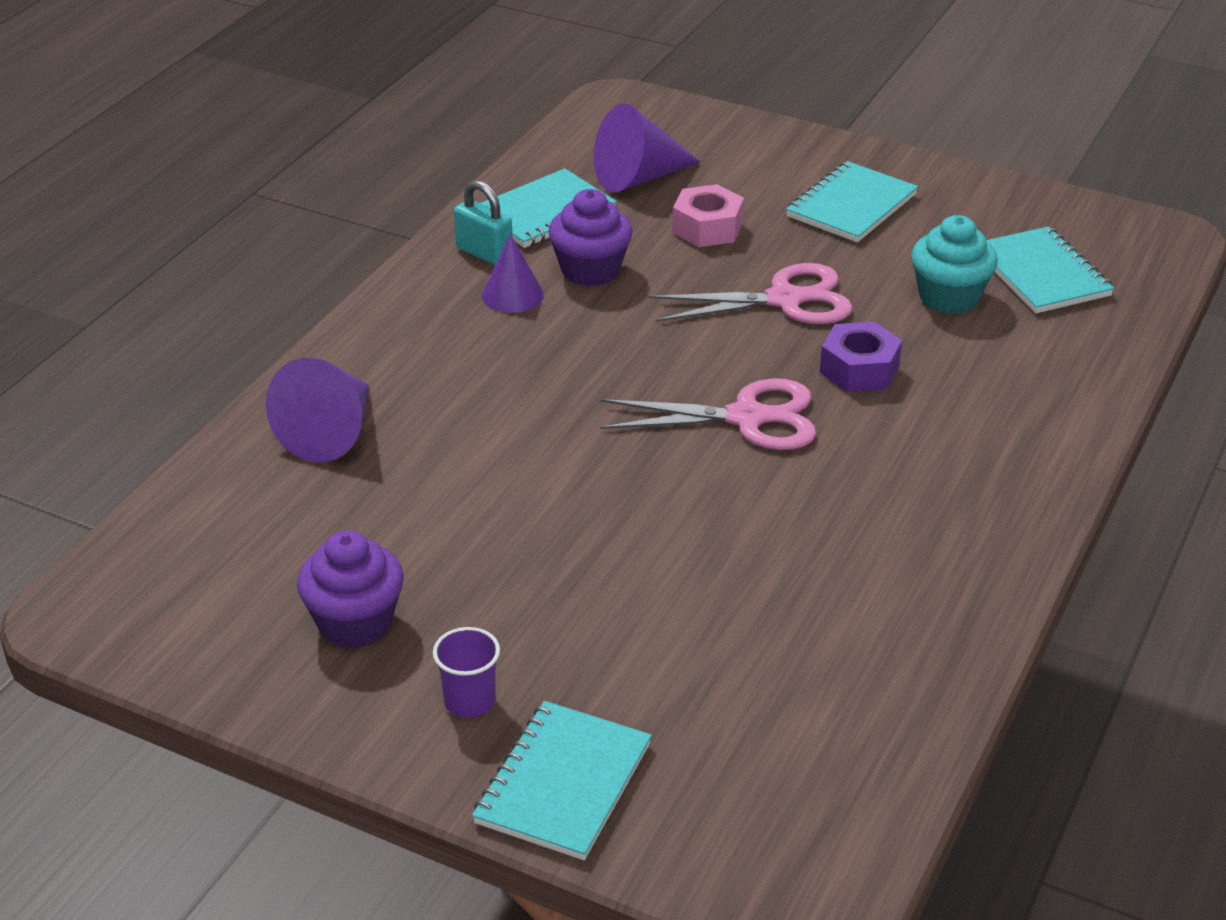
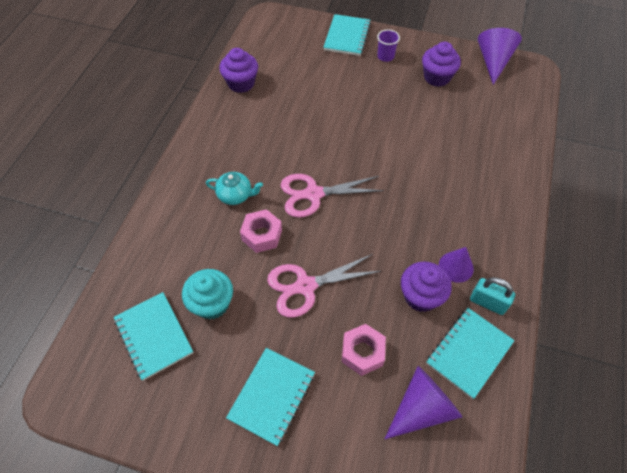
camera: 170 degrees right, 20 degrees up
(330, 433) = (495, 159): purple cone -> purple cone (493, 61)
(859, 369) = (262, 235): purple nut -> pink nut
(906, 673) = (241, 83): none -> purple cupcake
(913, 434) = (235, 195): none -> turquoise teapot

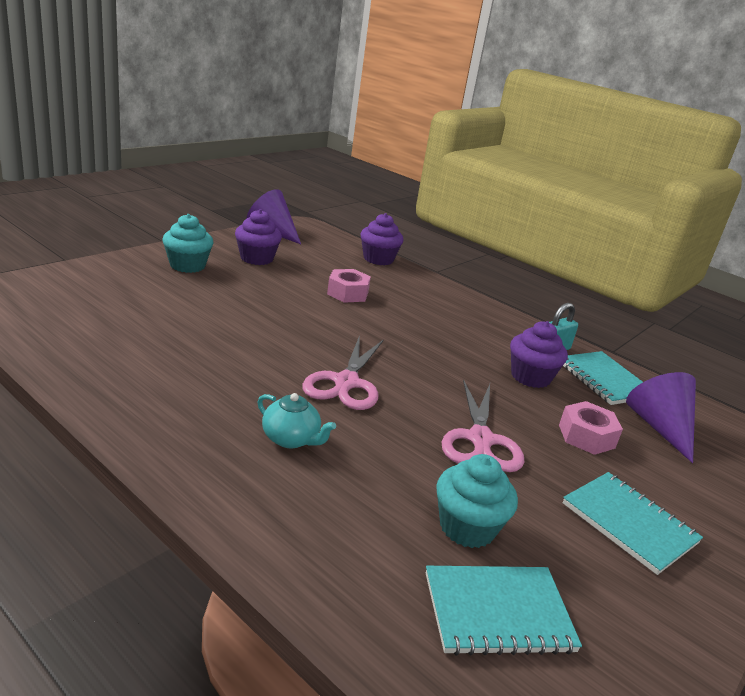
camera: 70 degrees left, 30 degrees down
(235, 195) = (291, 439): turquoise teapot -> turquoise teapot turned 90 degrees clockwise
(241, 83) = (83, 359): purple cupcake -> purple cupcake (378, 259)
(262, 235) = (379, 442): pink nut -> pink nut (347, 293)
(347, 37) = (120, 269): turquoise notebook -> none
(385, 56) = (187, 265): purple cup -> turquoise cupcake
(456, 267) = (505, 347): purple cone -> none

